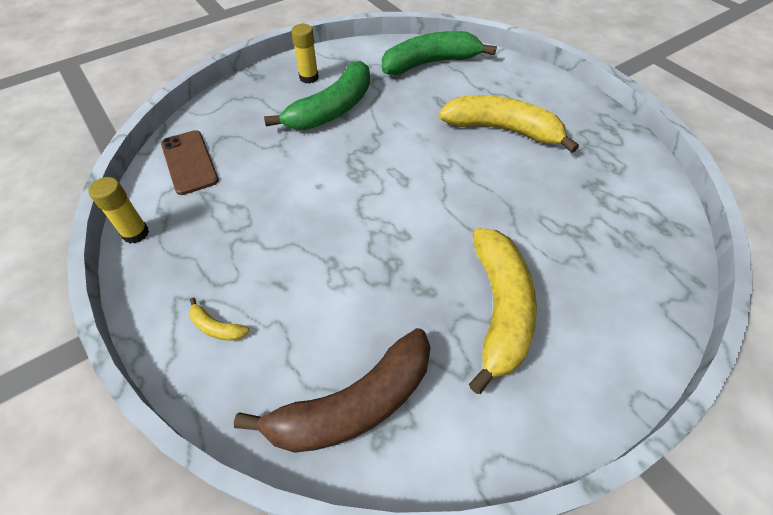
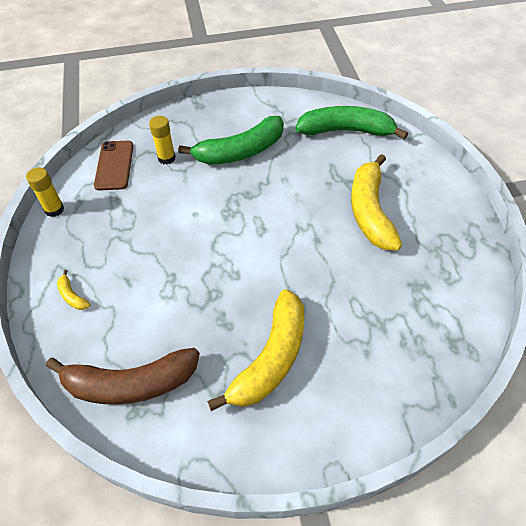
camera: 25 degrees right, 0 degrees up
(309, 78) = (237, 117): yellow glue stick -> yellow glue stick (166, 158)
(502, 130) = (370, 211): yellow banana -> yellow banana turned 135 degrees counterclockwise

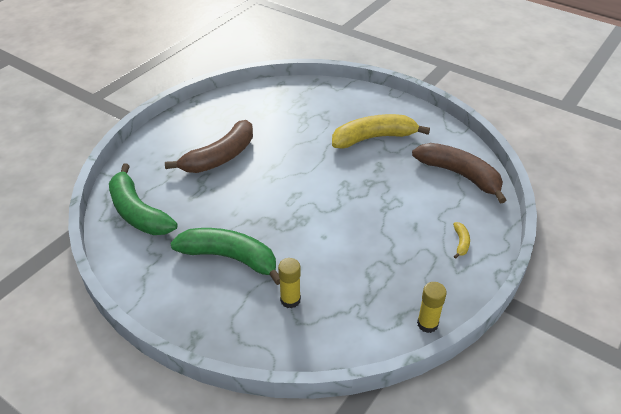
camera: 135 degrees left, 10 degrees down
(114, 165) = (340, 329): brown phone -> none
(370, 211) = (220, 157): yellow banana -> brown banana

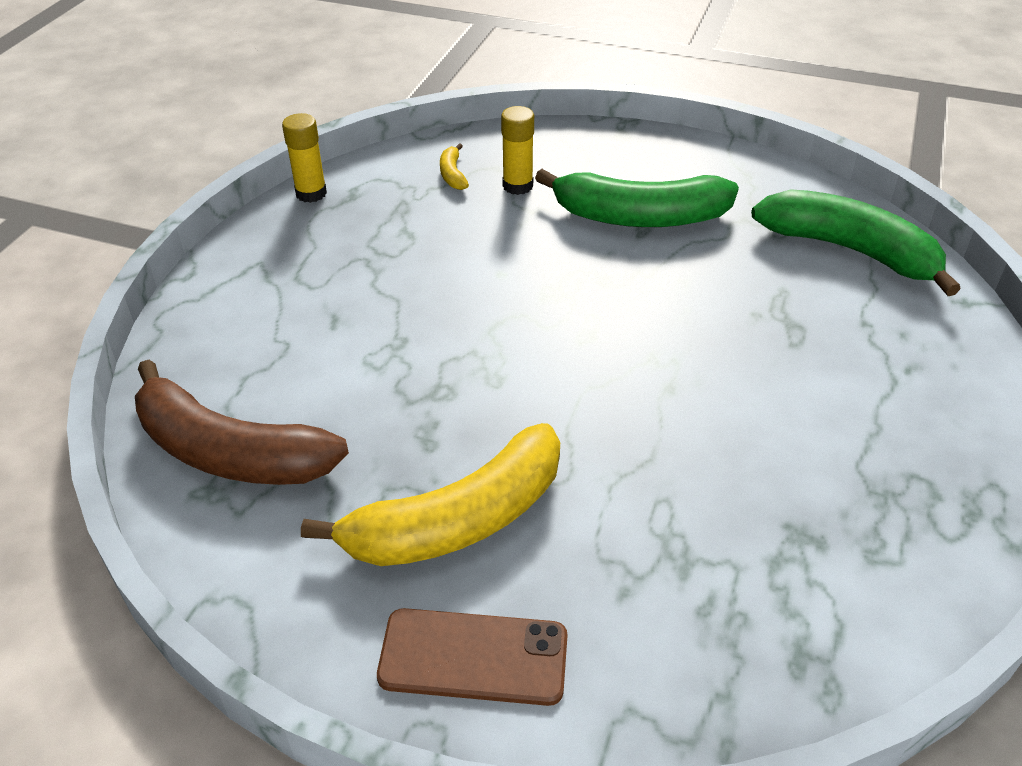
camera: 165 degrees right, 0 degrees up
(220, 157) = (800, 385): brown banana -> none
(377, 106) = (473, 657): none -> brown phone
(461, 243) = (247, 307): yellow banana -> yellow banana (452, 174)

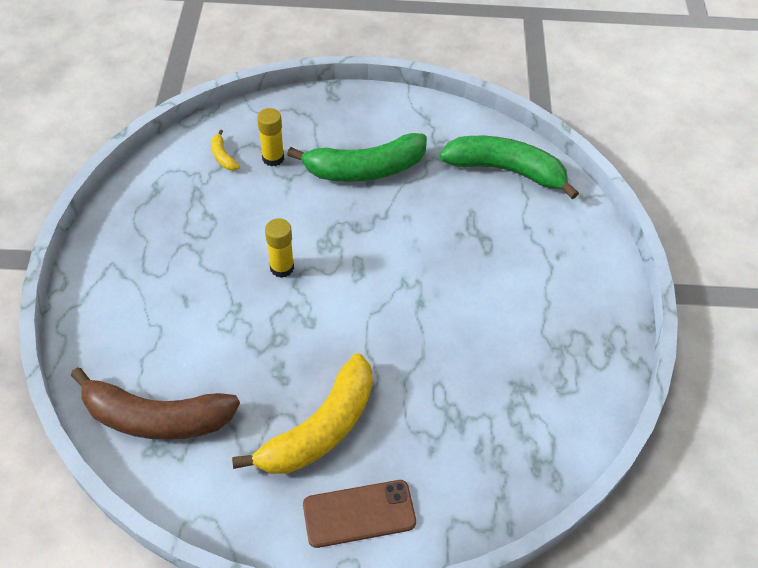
camera: 20 degrees left, 10 degrees up
(311, 193) = (125, 194): yellow glue stick -> yellow glue stick (282, 268)

